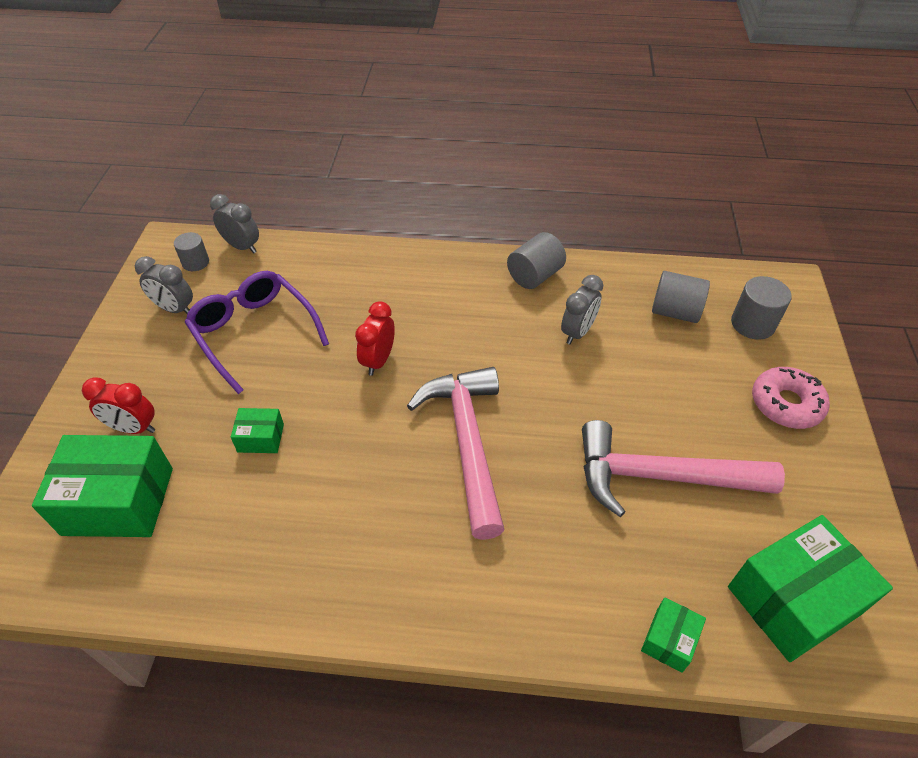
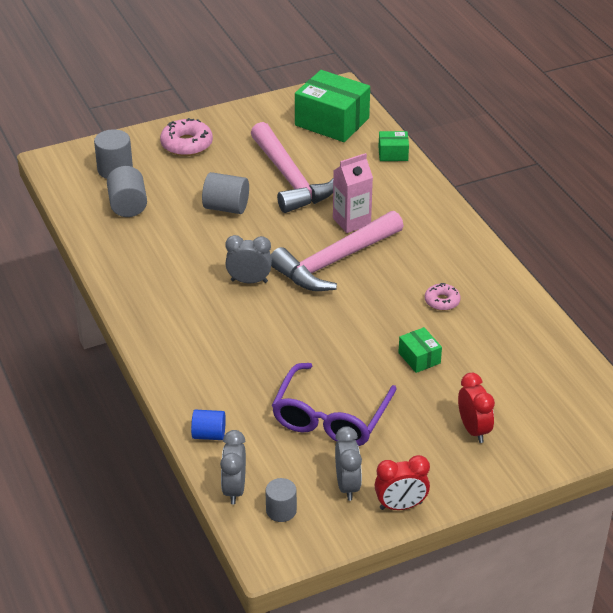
camera: 120 degrees left, 10 degrees down
(118, 501) = (527, 399): green box -> none
(310, 254) = (209, 435): none -> blue cylinder
(323, 511) = (442, 301): none -> pink donut
(378, 361) = (300, 333): red clock -> red clock (400, 506)
(532, 498) = (351, 221): none -> pink carton
(534, 276) = (137, 286): grey cylinder -> grey cylinder (226, 207)
(577, 332) = (187, 245): grey clock -> grey clock (249, 281)

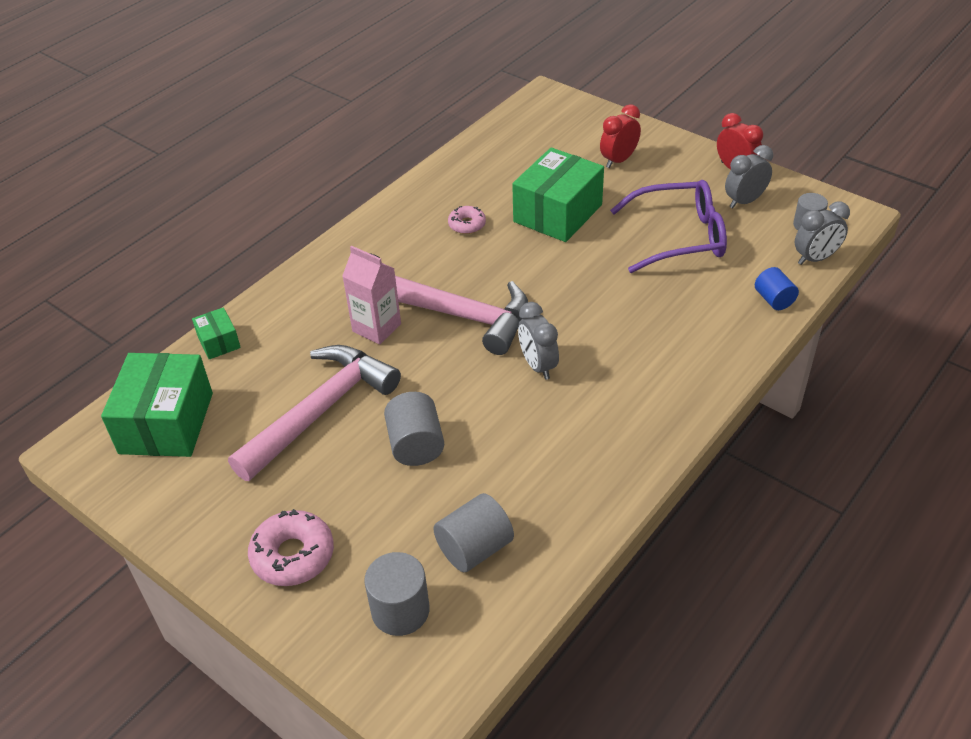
camera: 115 degrees left, 5 degrees up
(419, 358) = (558, 213): green box -> green box, size x2.09

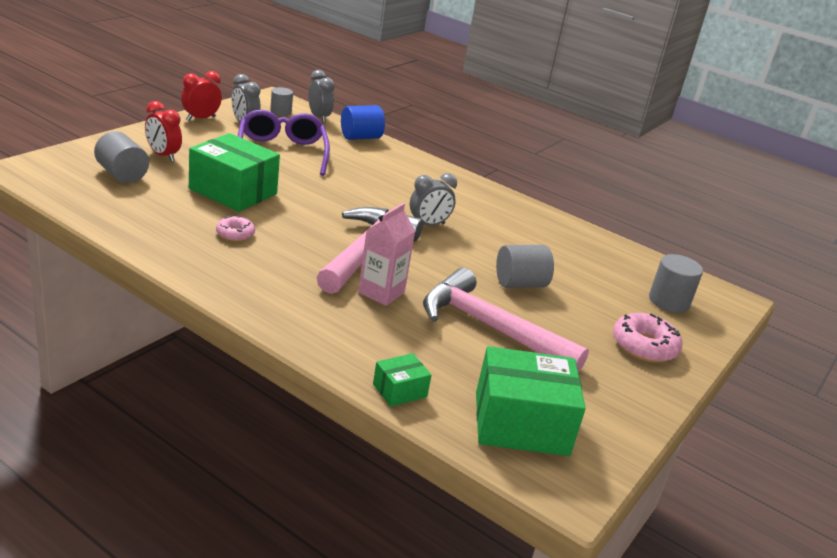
camera: 100 degrees left, 15 degrees down
(474, 548) = (607, 269): grey cylinder -> grey cylinder (122, 174)
(774, 300) = (360, 137): blue cylinder -> blue cylinder, size x1.50

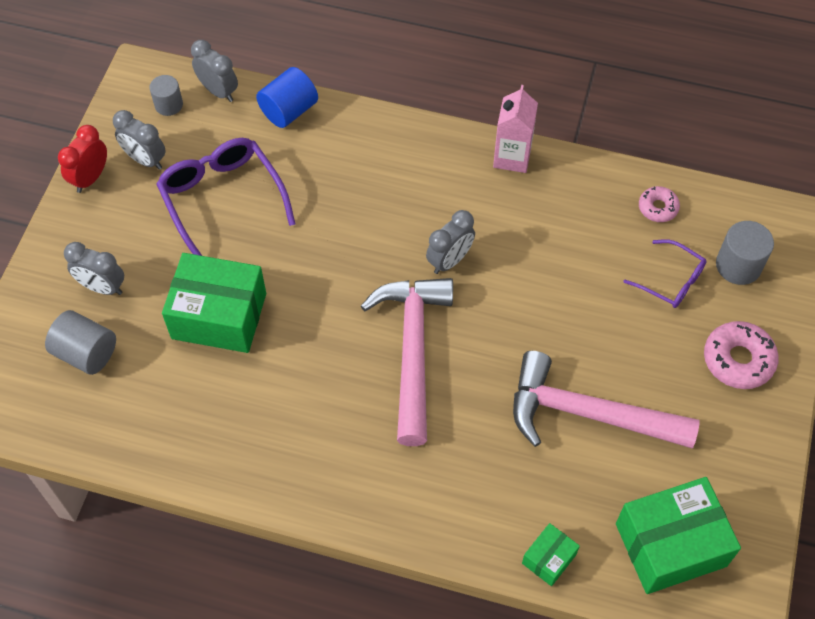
camera: 15 degrees left, 30 degrees up
(163, 156) = (102, 287): red clock -> grey clock
(235, 234) = (269, 396): pink donut -> pink donut (658, 208)
(381, 292) = (461, 415): pink carton -> pink carton (512, 157)
(520, 284) = (585, 319): grey cylinder -> none
(605, 290) = (671, 280): none -> purple glasses

